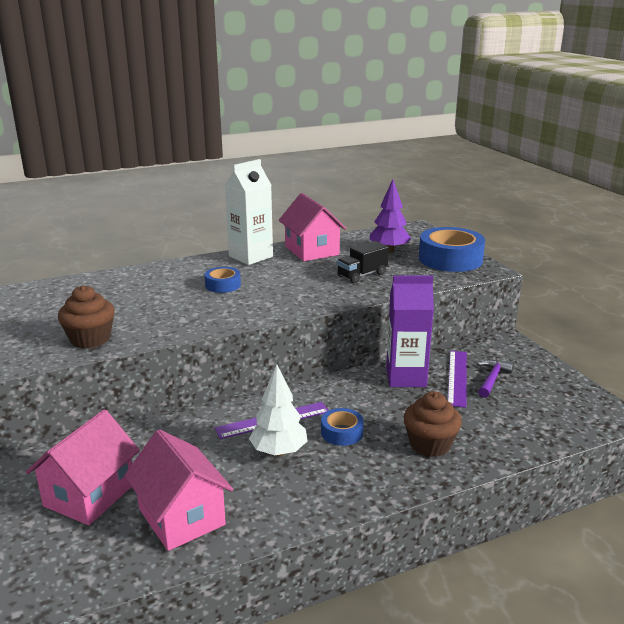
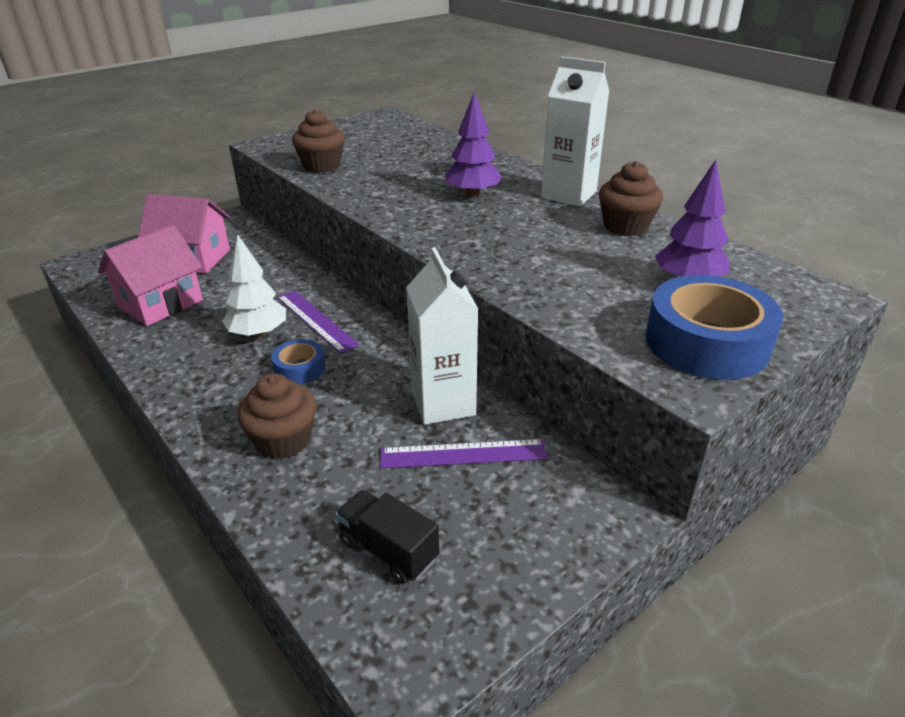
camera: 75 degrees right, 10 degrees up
(223, 285) = (472, 195): blue tape -> purple tree
(311, 250) = (625, 226): pink house -> brown cupcake
(362, 275) = (568, 271): black truck -> black truck (388, 550)
(406, 377) = (443, 403): purple carton -> white carton
(492, 379) = (475, 494): purple hammer -> none

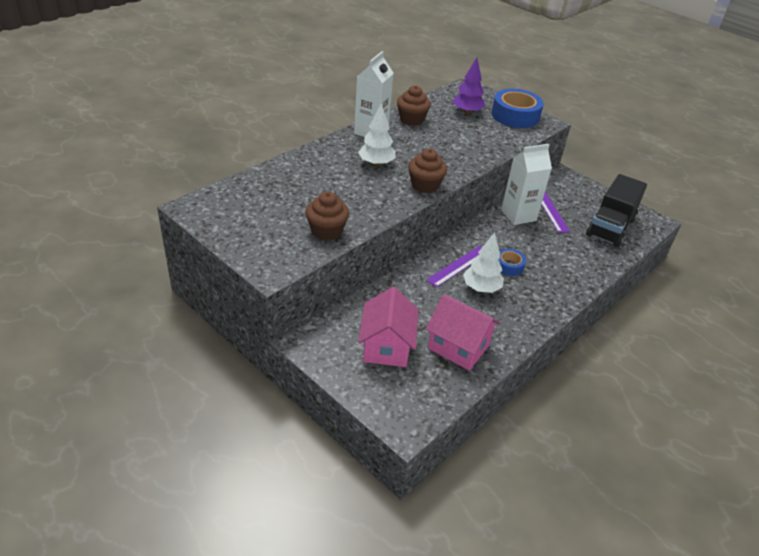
camera: 100 degrees left, 5 degrees up
(283, 440) = (566, 263): brown cupcake -> brown cupcake (425, 185)
(388, 550) = (610, 227): black truck -> black truck, size x1.80
(472, 195) = (376, 164): purple tree -> white tree

